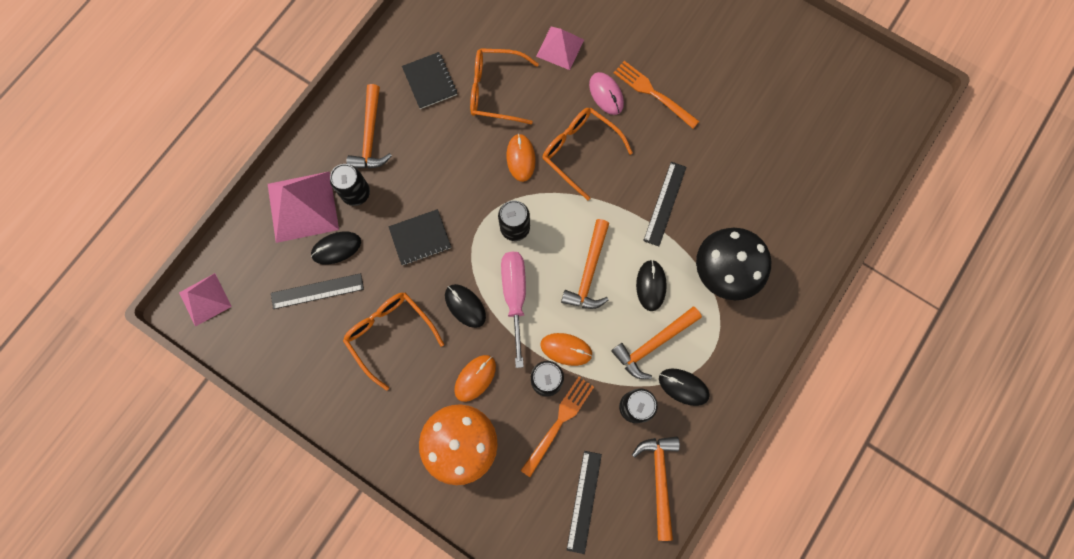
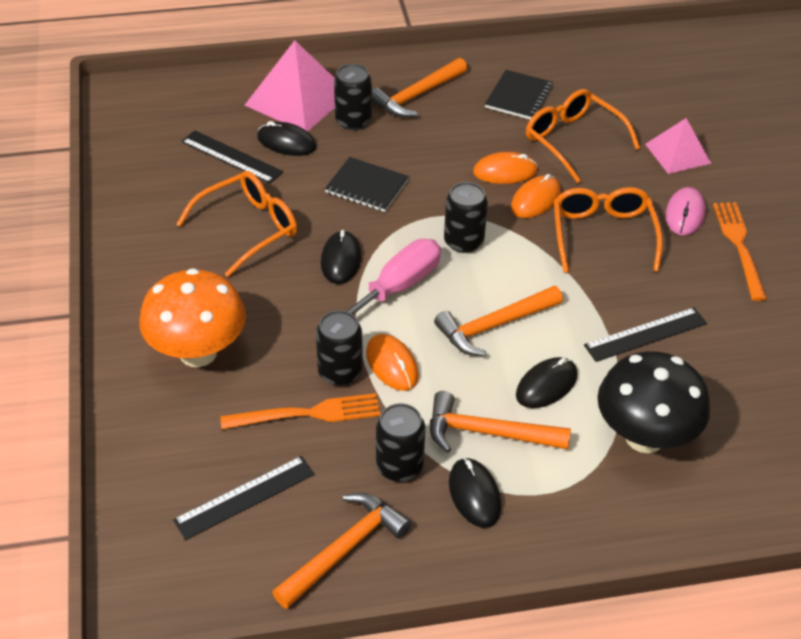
camera: 45 degrees right, 30 degrees down
(205, 299) = (141, 99): pink pyramid -> none
(390, 334) = (248, 228): orange glasses -> orange glasses turned 45 degrees clockwise
(475, 378) = (277, 316): orange mouse -> orange mouse (505, 171)

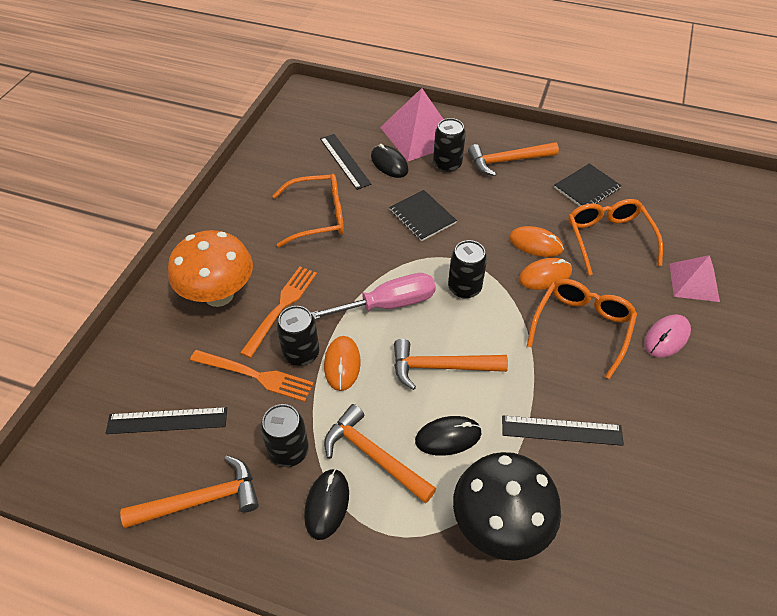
camera: 30 degrees right, 5 degrees up
(340, 260) = (364, 266): black mouse -> none
(738, 245) = (699, 385): orange fork -> orange fork (282, 306)

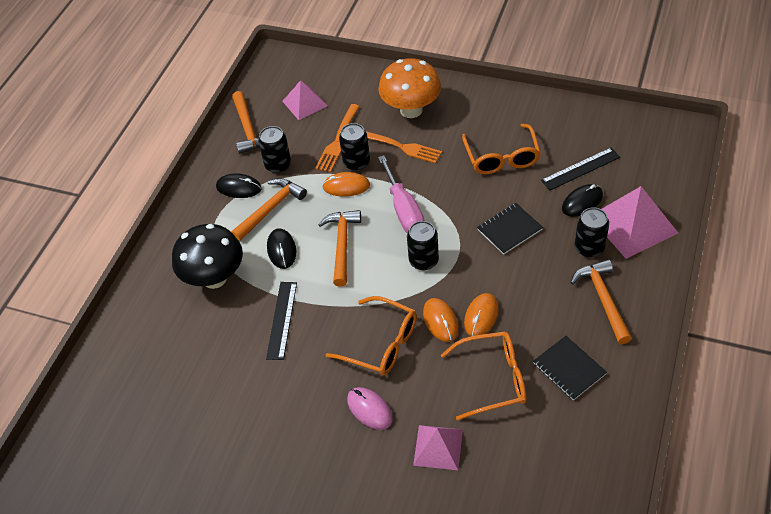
camera: 95 degrees right, 0 degrees up
(167, 420) = (304, 103): black ruler -> pink pyramid

